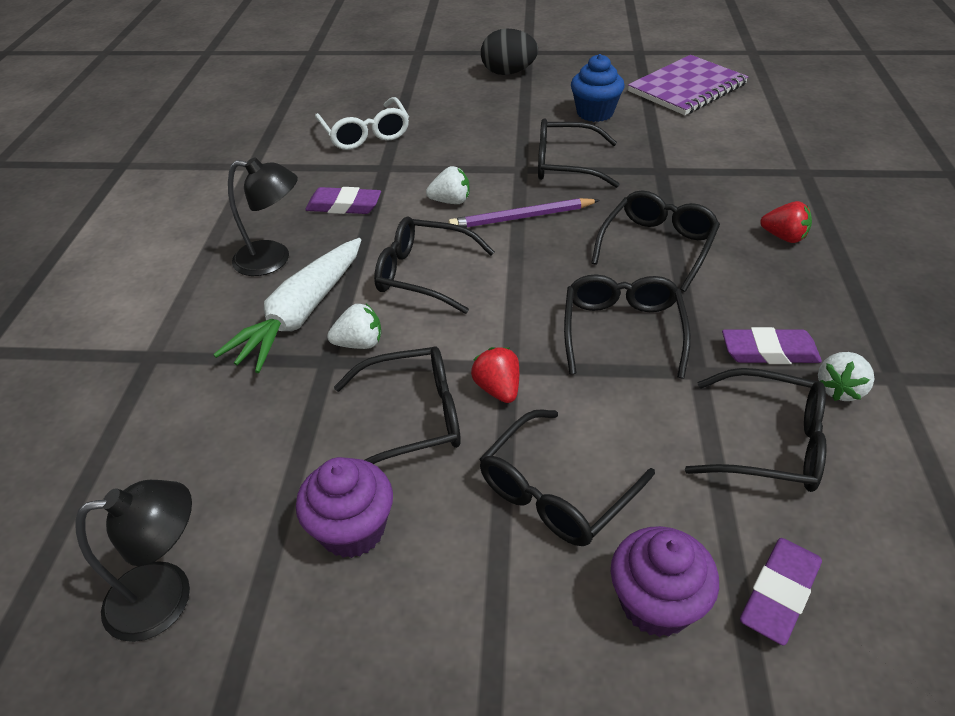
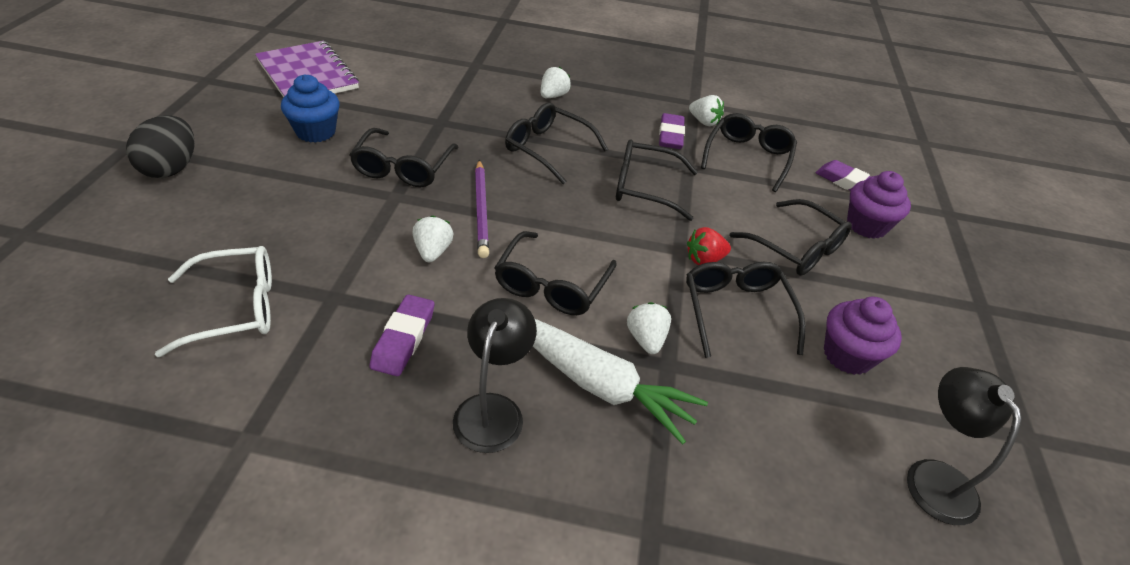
camera: 90 degrees left, 0 degrees up
(784, 237) = (553, 96): red strawberry -> white strawberry

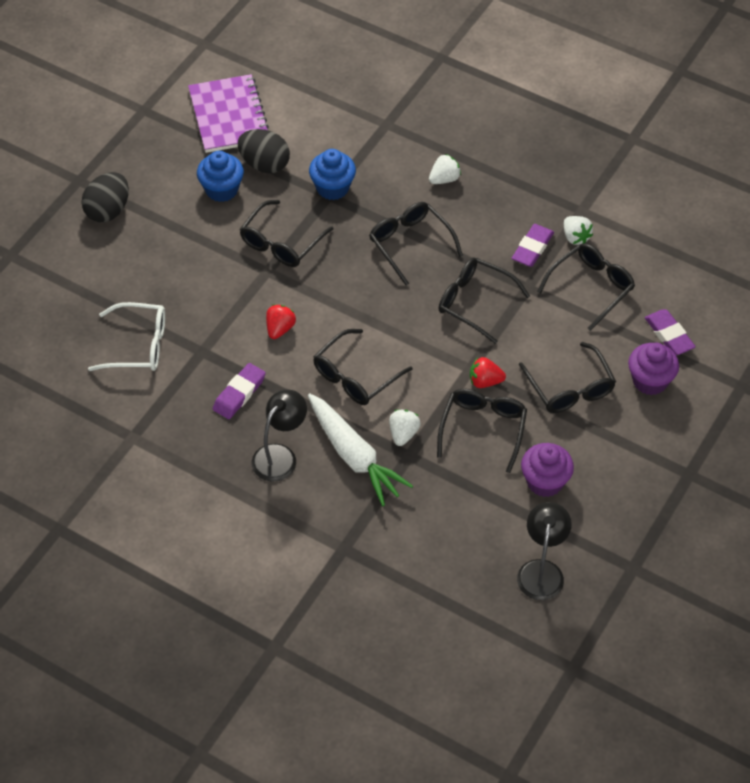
camera: 25 degrees right, 10 degrees up
(359, 106) = (264, 164): none -> black egg
(433, 251) = (280, 329): white strawberry -> red strawberry
(442, 115) = (332, 188): none -> blue cupcake
(481, 210) = (329, 298): purple pencil -> none

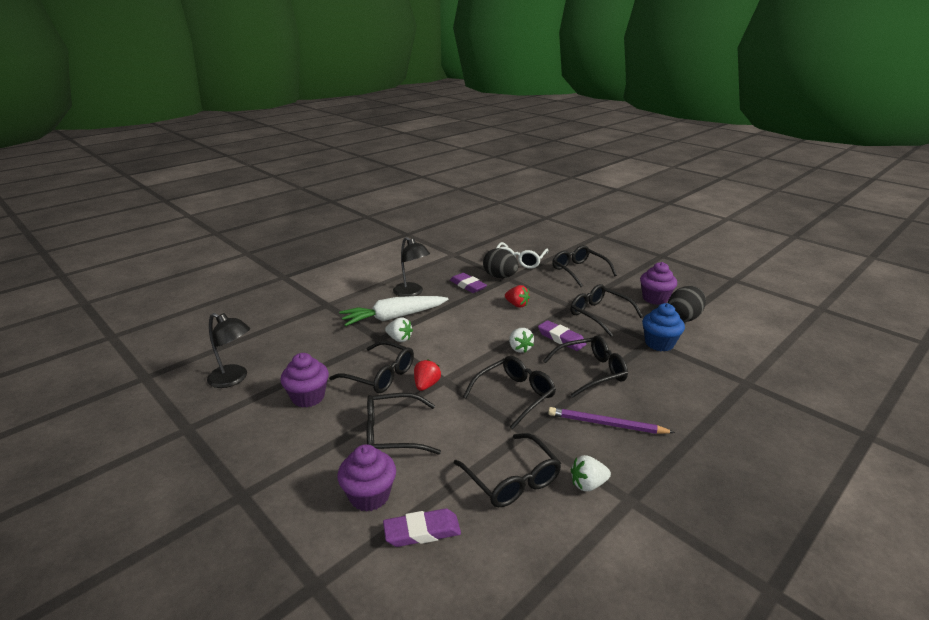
camera: 105 degrees right, 25 degrees down
(108, 211) = (634, 261): black egg -> black egg (500, 277)
(221, 190) = (655, 298): blue cupcake -> purple cupcake
(229, 116) = (736, 309): purple notebook -> none
(355, 376) = (461, 327): black glasses -> black glasses (579, 271)
(444, 179) = (674, 405): white strawberry -> white strawberry (519, 348)
(492, 228) = (606, 424): none -> purple pencil
(532, 248) = (576, 446): purple eraser -> purple eraser (561, 338)

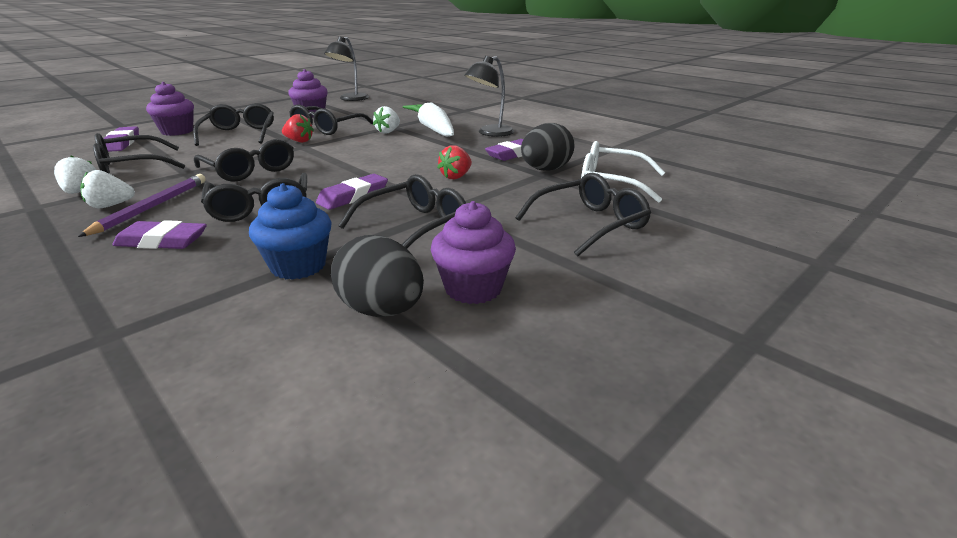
camera: 90 degrees right, 0 degrees up
(519, 348) = (341, 175): white strawberry -> white strawberry (111, 206)
(655, 399) = (162, 241): none -> purple eraser

